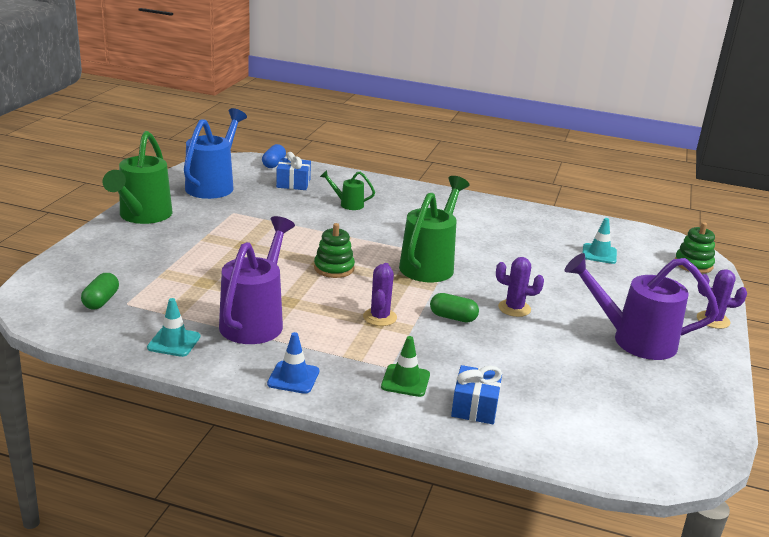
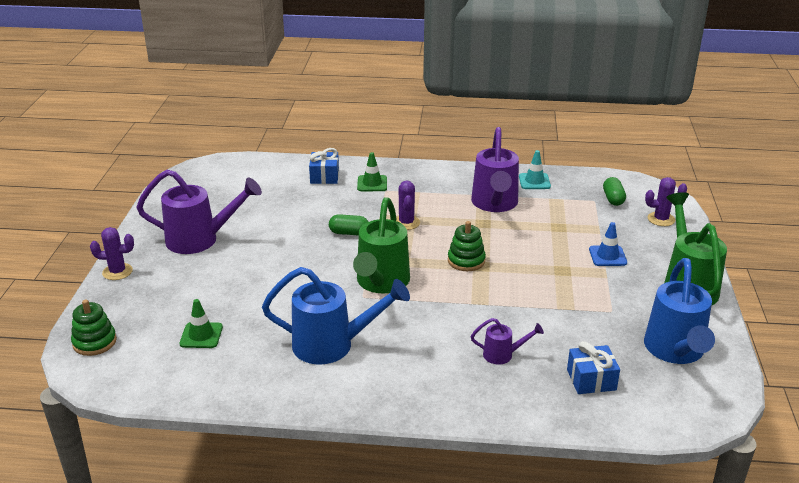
camera: 170 degrees right, 5 degrees up
(274, 164) = (649, 419): blue capsule -> none
(293, 377) = (443, 174): blue traffic cone -> blue traffic cone (607, 256)
(348, 204) = (503, 355): green watering can -> purple watering can
(484, 230) = (332, 345): none -> blue watering can
(514, 308) = (298, 250): purple cactus -> purple cactus (661, 219)
(599, 254) = (201, 335): turquoise traffic cone -> green traffic cone

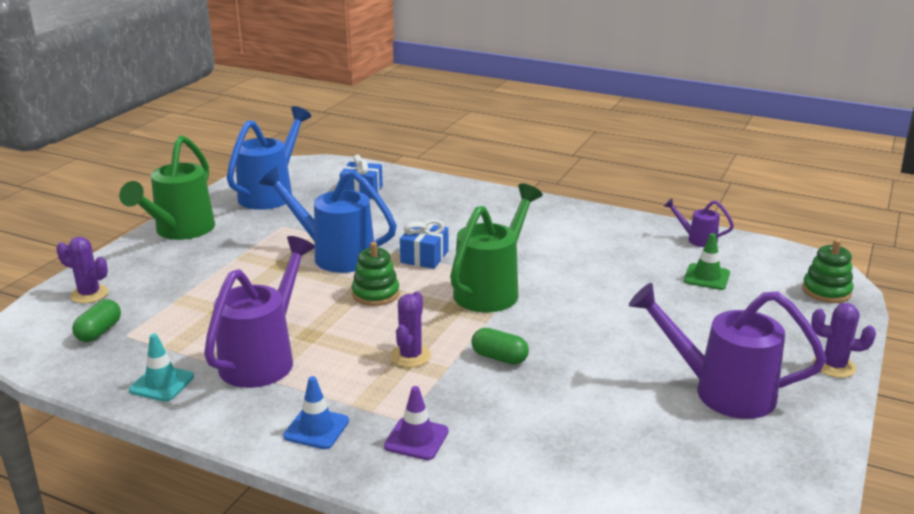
camera: 160 degrees left, 5 degrees down
(324, 176) = (491, 476): blue gift -> blue gift (424, 257)
(332, 345) = (570, 247): blue watering can -> blue watering can (335, 255)
(372, 183) = (416, 439): green traffic cone -> purple traffic cone
(503, 355) = (417, 215): purple watering can -> purple watering can (697, 239)
(607, 256) = (215, 269): blue traffic cone -> blue traffic cone (316, 428)

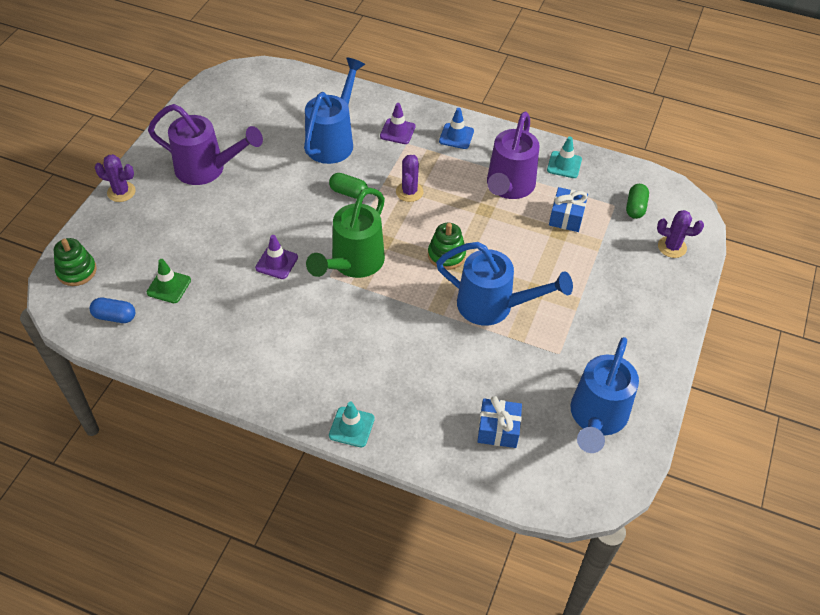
camera: 175 degrees right, 25 degrees up
(180, 231) = (653, 340): green watering can -> none
(424, 257) = (413, 306): blue gift -> blue gift (566, 217)
(491, 194) = (351, 427): none -> turquoise traffic cone
(527, 427) = (333, 141): none -> blue watering can
(585, 292) = (276, 263): none -> purple traffic cone
(697, 239) = (154, 344): purple watering can -> none
(752, 257) = (115, 316): none -> blue capsule

